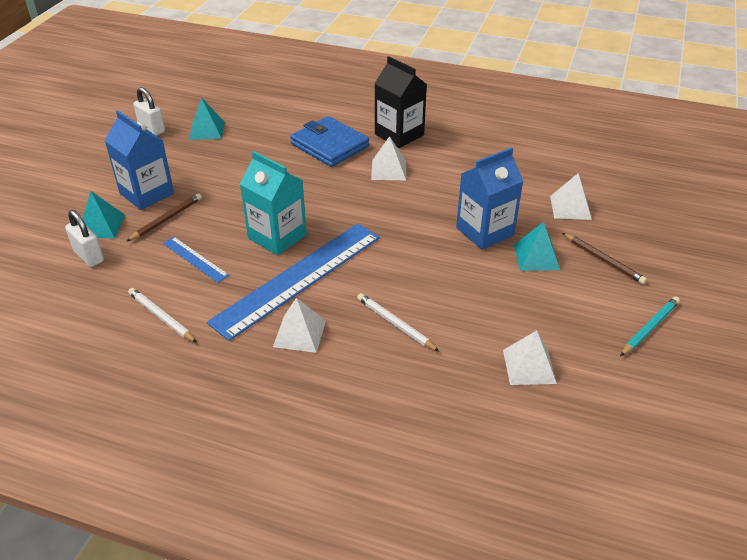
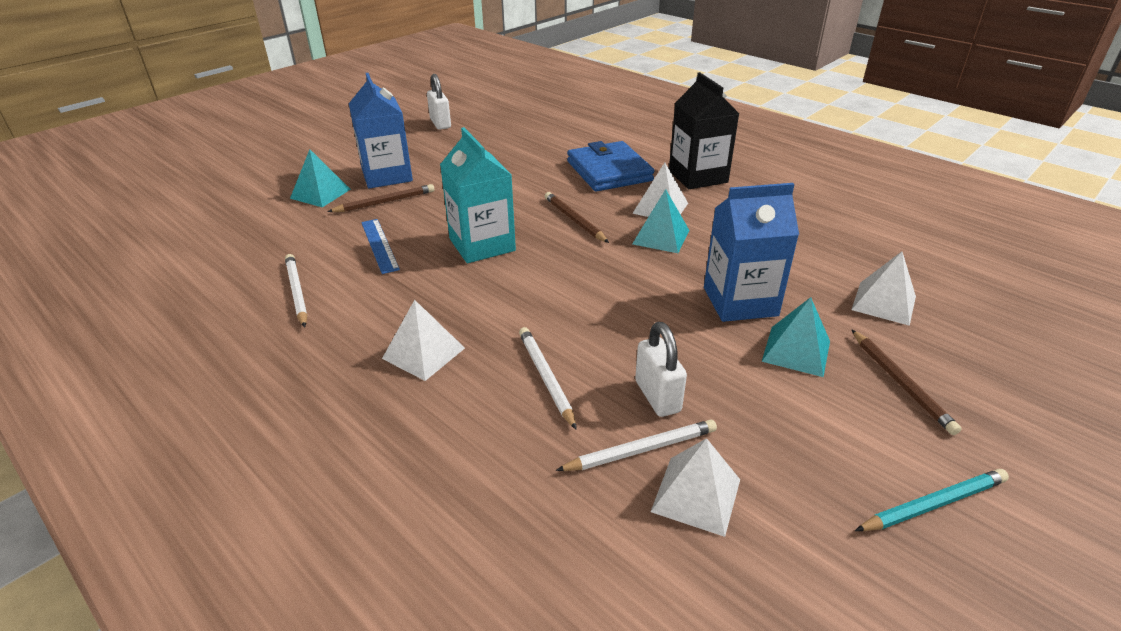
camera: 25 degrees right, 5 degrees down
(89, 256) = (284, 217): white padlock -> white padlock (657, 396)
(207, 130) = (491, 134): turquoise pyramid -> turquoise pyramid (661, 237)
(298, 278) = (471, 293): blue ruler -> none
(332, 196) = (574, 220): none -> brown pencil
(483, 350) = (641, 449): none -> white pencil

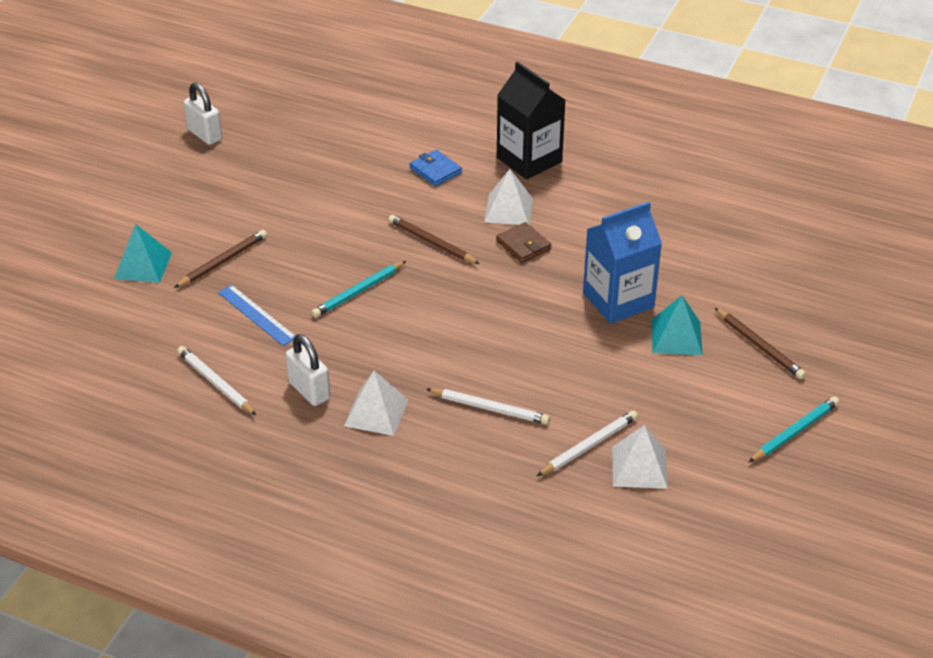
camera: 20 degrees left, 5 degrees up
(387, 175) = (198, 225): blue carton -> none
(482, 245) = (358, 292): turquoise carton -> turquoise pencil
(546, 377) = (490, 408): white pencil -> white pencil turned 150 degrees clockwise
(609, 171) = (435, 170): blue wallet -> blue wallet, size x0.51
(657, 396) = (584, 402): white padlock -> white padlock (309, 390)
(661, 237) = (523, 245): turquoise pyramid -> brown wallet
(883, 303) = (734, 274): white pyramid -> none

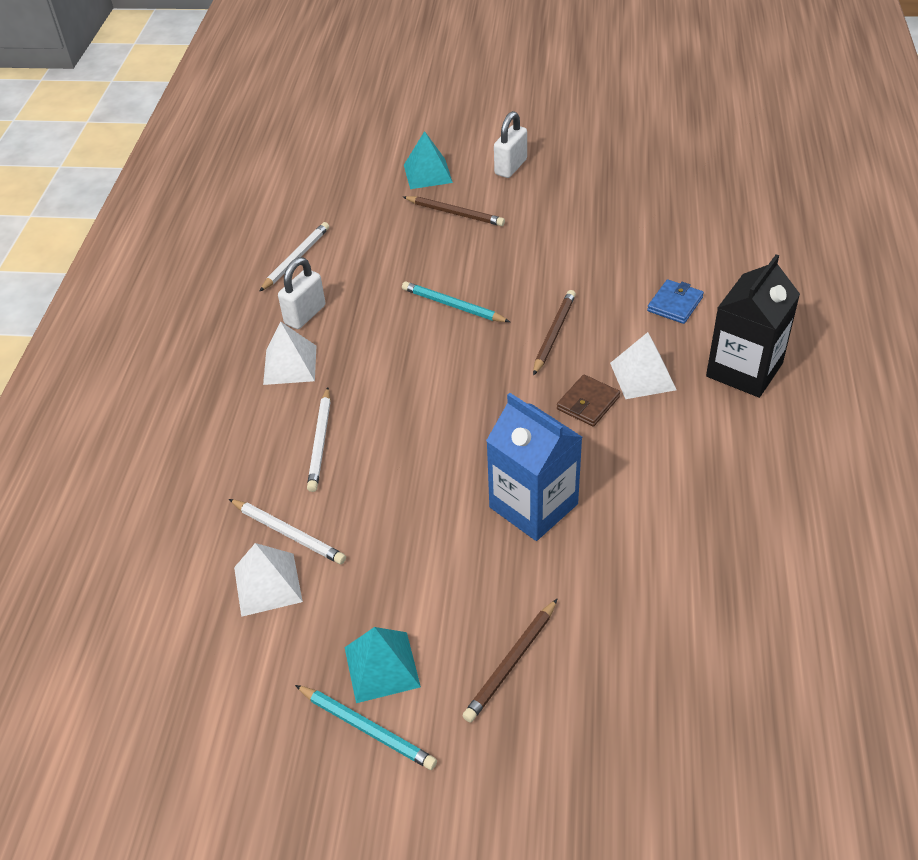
camera: 75 degrees right, 5 degrees up
(205, 135) = (629, 147): white padlock -> white padlock (511, 167)
(257, 315) = (392, 254): blue ruler -> none
(676, 337) = (493, 573): turquoise pyramid -> turquoise pyramid (382, 666)

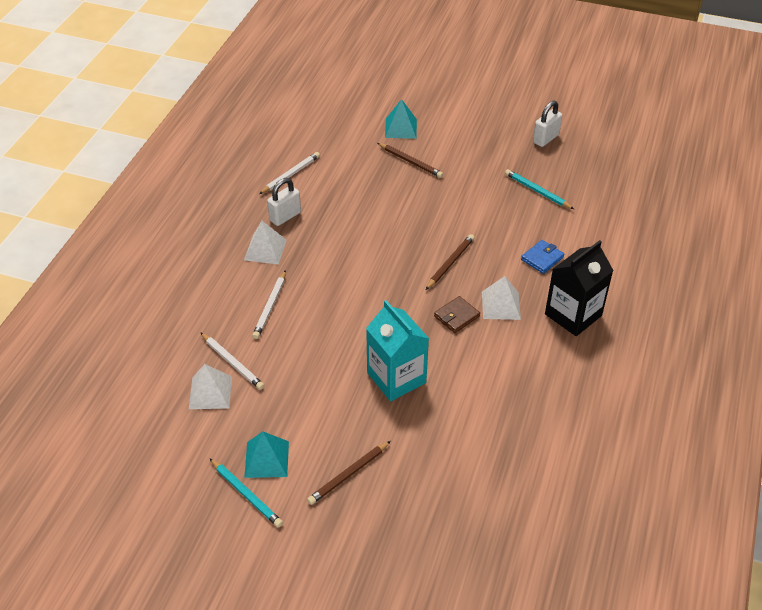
camera: 10 degrees right, 0 degrees up
(453, 305) = (387, 229): turquoise pencil -> turquoise pencil (537, 191)
(511, 167) = (461, 134): white padlock -> white padlock (545, 139)
(533, 505) = (396, 378): blue carton -> turquoise carton

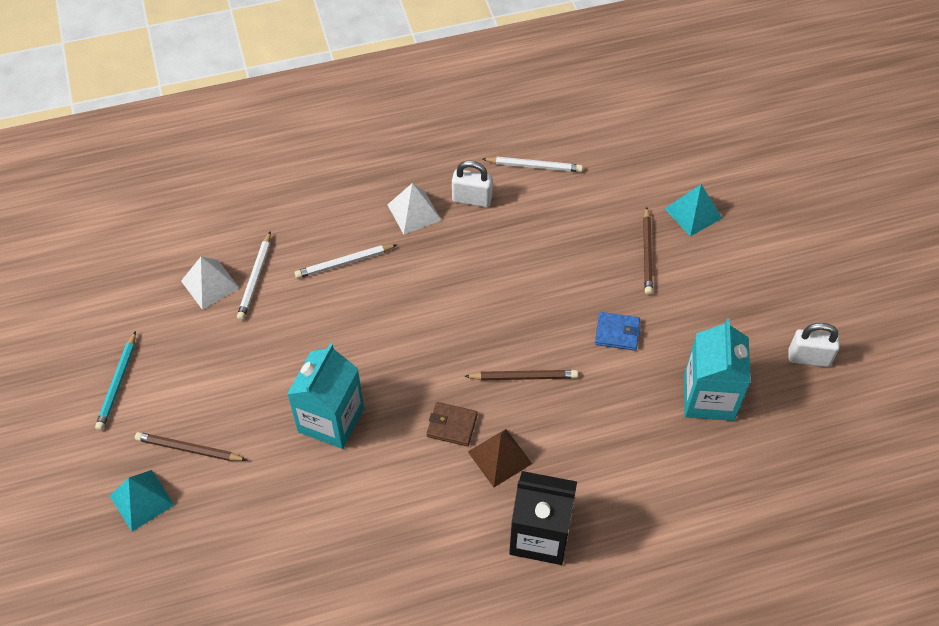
camera: 55 degrees right, 10 degrees up
(267, 459) = (165, 374): turquoise pyramid -> turquoise pyramid (142, 500)
(501, 305) = (500, 457): white pyramid -> brown pyramid
(537, 191) = (708, 397): turquoise pencil -> turquoise carton
(542, 258) = (603, 460): blue wallet -> blue wallet (617, 333)

